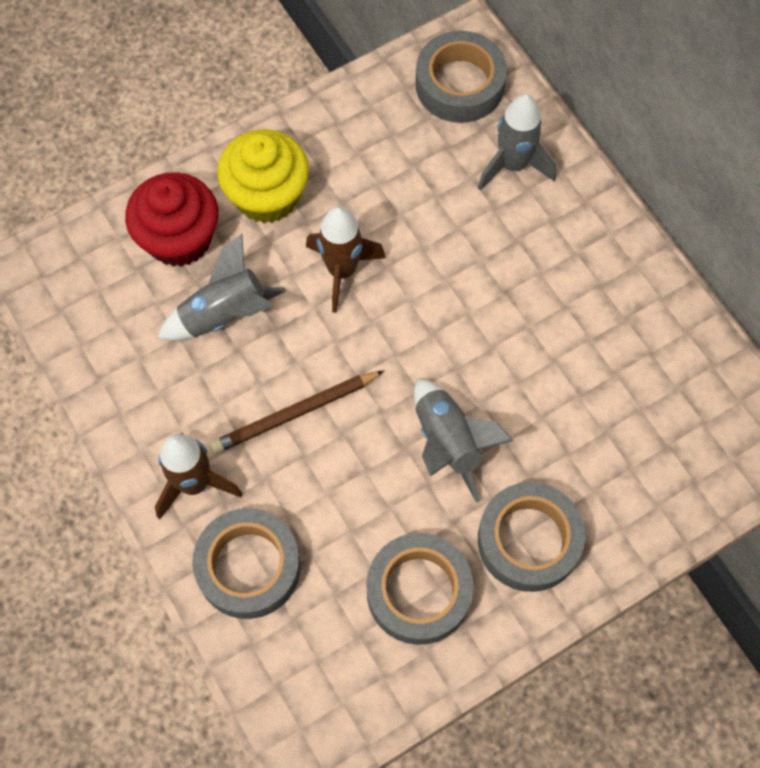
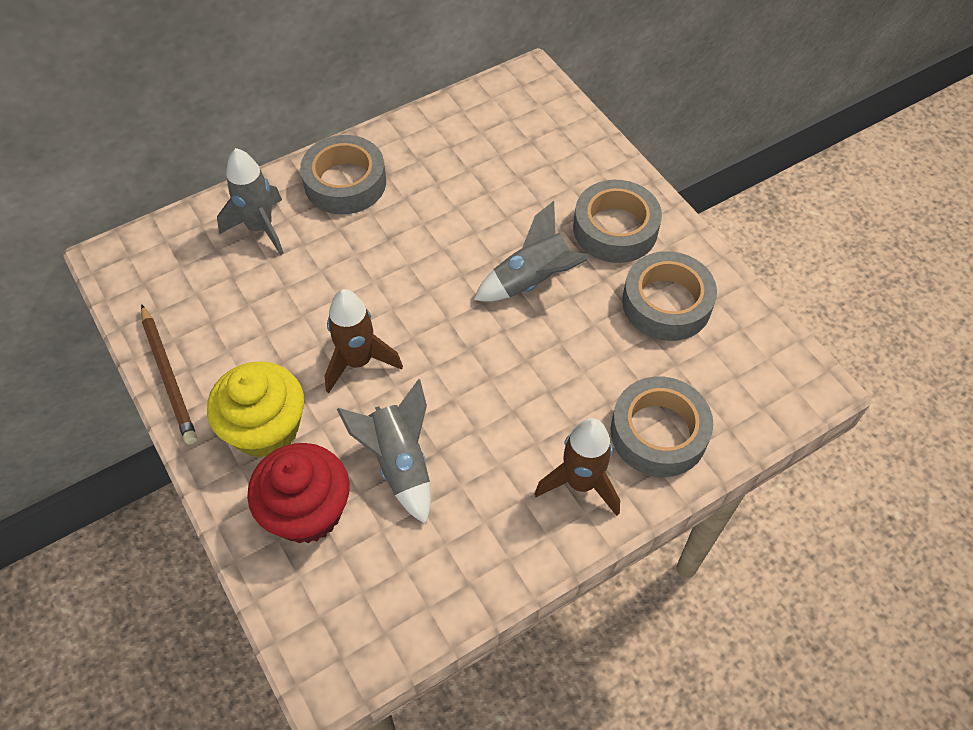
camera: 90 degrees left, 10 degrees down
(295, 414) = (506, 398): brown pencil -> brown pencil (169, 376)
(459, 84) = (164, 266): grey tape -> grey tape (345, 183)

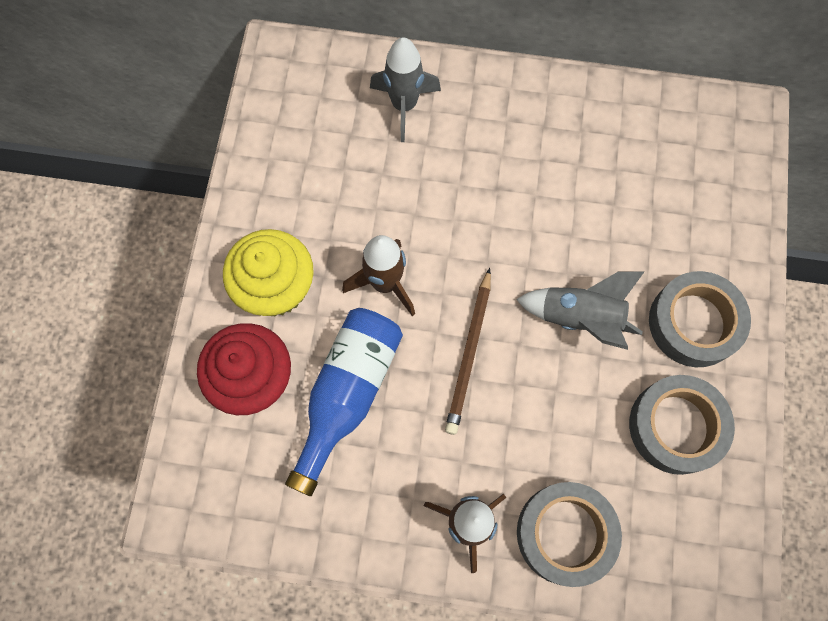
camera: 40 degrees right, 15 degrees up
(169, 376) = (243, 189): brown pencil -> brown pencil (469, 353)
(345, 183) = (503, 110): grey tape -> none
(400, 463) = (347, 394): grey rocket -> blue bottle

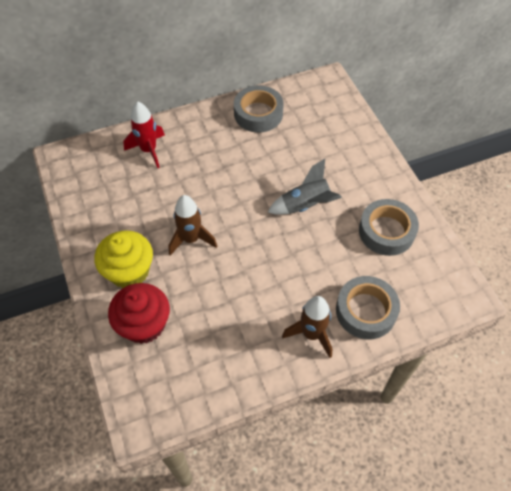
camera: 30 degrees left, 15 degrees down
(347, 394) = (204, 304): blue bottle -> none
(404, 105) = (149, 150): grey rocket -> red rocket
(469, 353) = (259, 250): brown pencil -> none
(694, 323) = (363, 180): grey tape -> grey tape (258, 114)

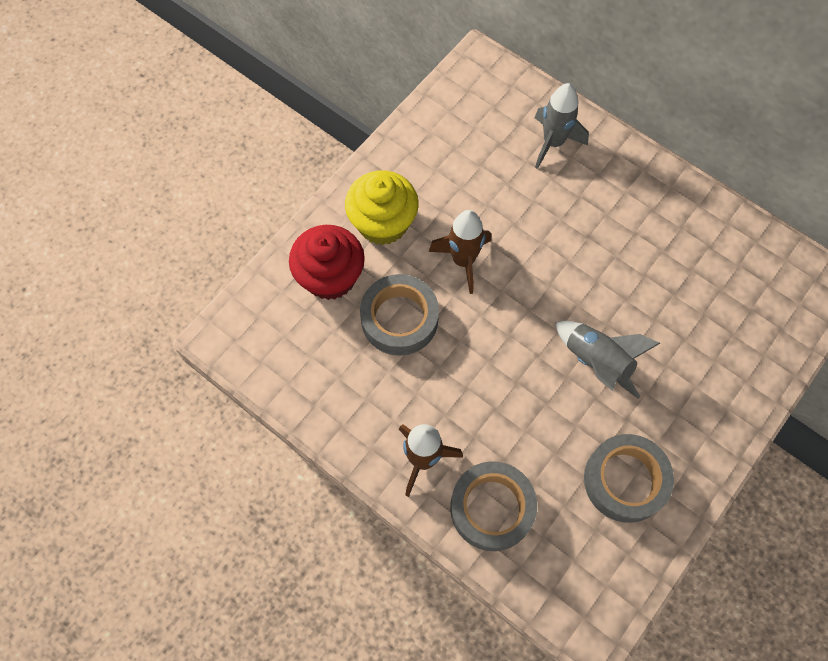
camera: 60 degrees right, 10 degrees up
(149, 150) = (553, 143): red rocket -> grey rocket
(258, 114) = (700, 229): grey tape -> grey tape (399, 319)

